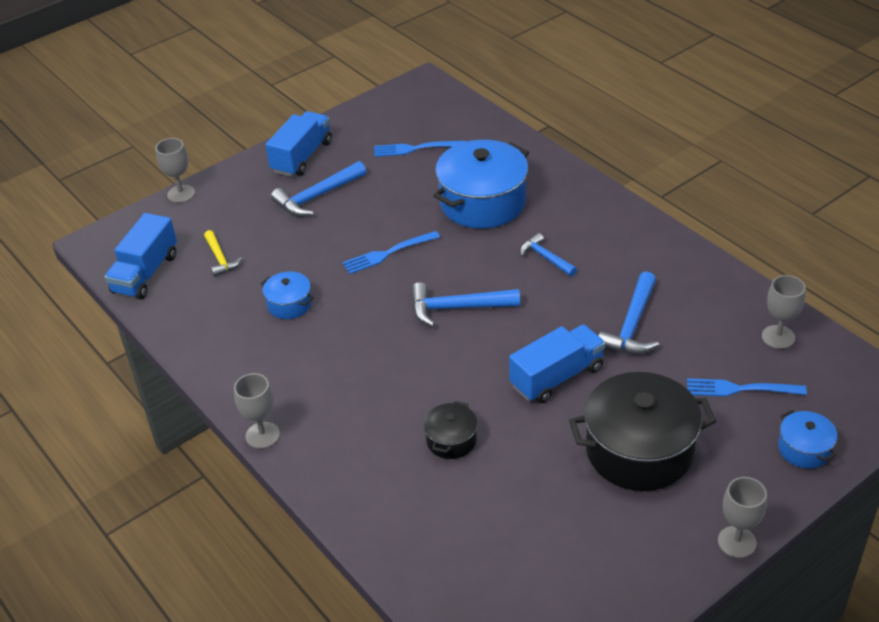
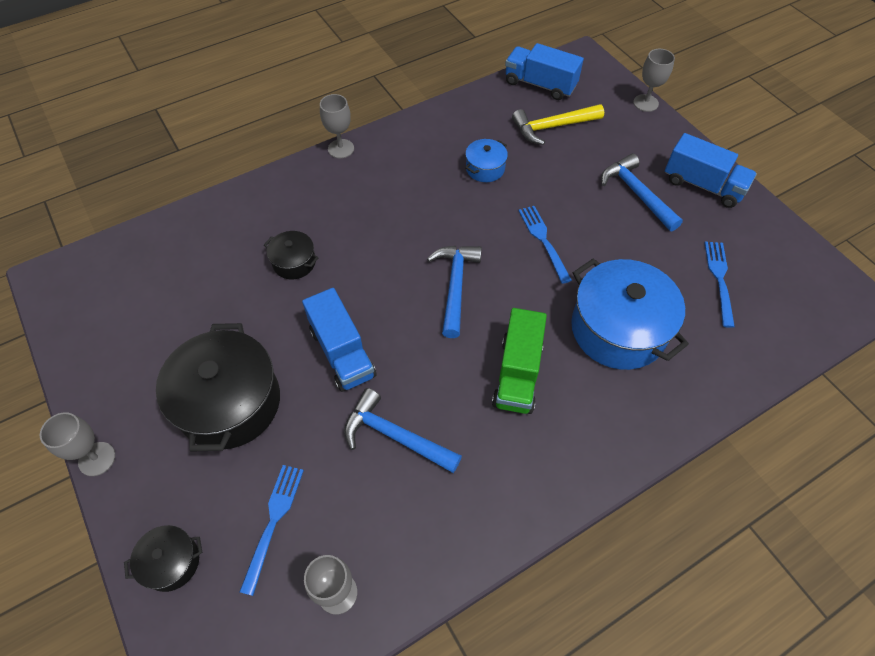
camera: 95 degrees right, 15 degrees up
(220, 259) = (552, 127): yellow hammer -> yellow hammer, size x1.61
(545, 258) = (517, 374): blue hammer -> green truck
(804, 449) = (171, 562): blue pot -> black pot

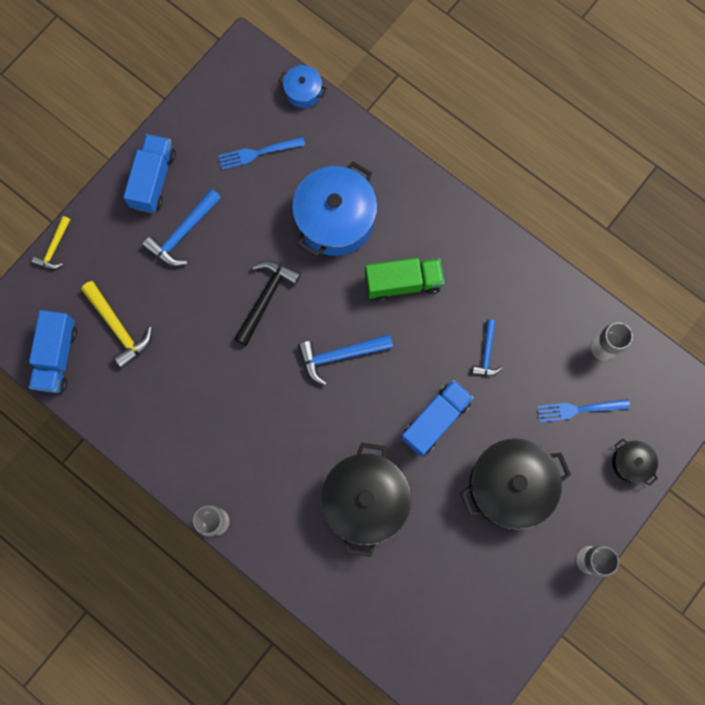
camera: 110 degrees left, 20 degrees up
(294, 262) = (365, 500): black pot -> black pot, size x2.07
(395, 436) = (486, 353): blue hammer -> blue hammer, size x0.62
(485, 168) = (196, 374): blue pot -> blue pot (303, 92)
(543, 241) = (266, 298): blue fork -> black hammer
(645, 103) = (54, 248): grey goblet -> yellow hammer

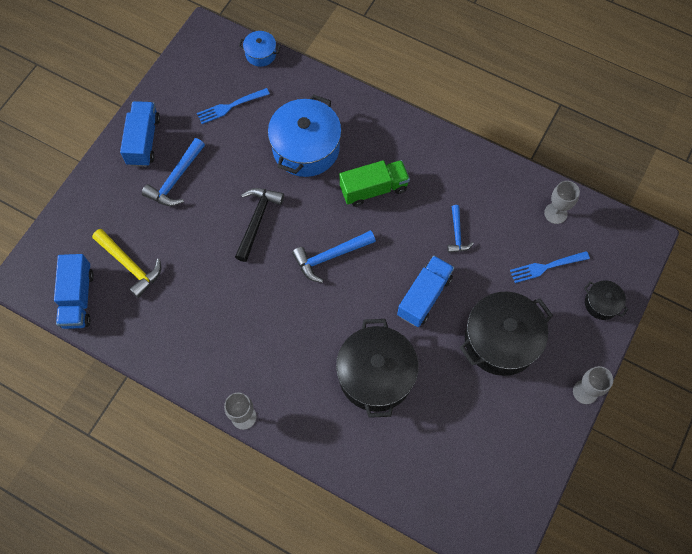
camera: 10 degrees left, 10 degrees down
(54, 248) = (64, 209): yellow hammer -> none

